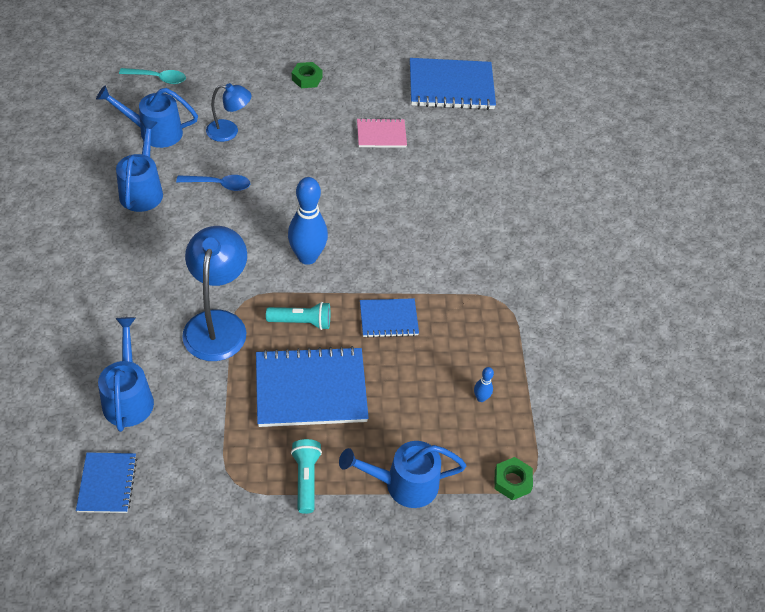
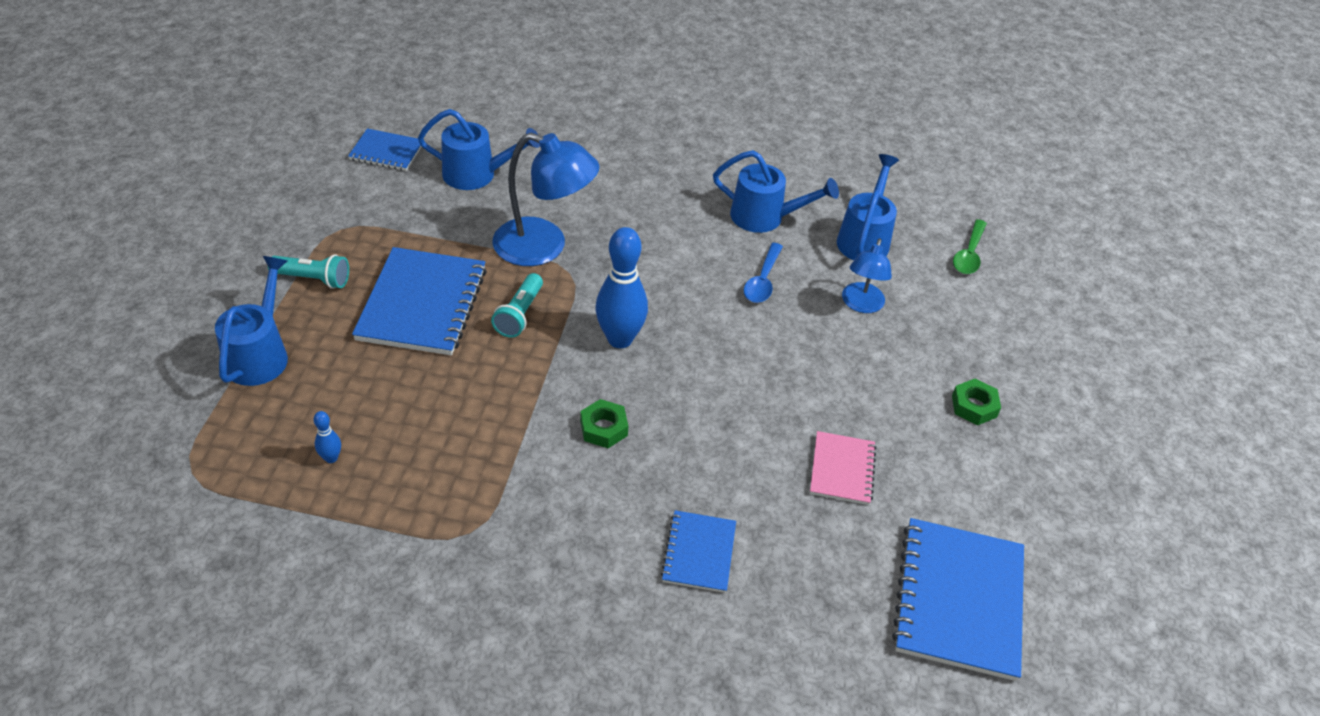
camera: 105 degrees right, 5 degrees down
(158, 78) = (969, 254): turquoise spoon -> green spoon
(388, 319) = (492, 395): blue notebook -> blue notebook (699, 553)
(512, 481) = (201, 455): green nut -> green nut (603, 428)

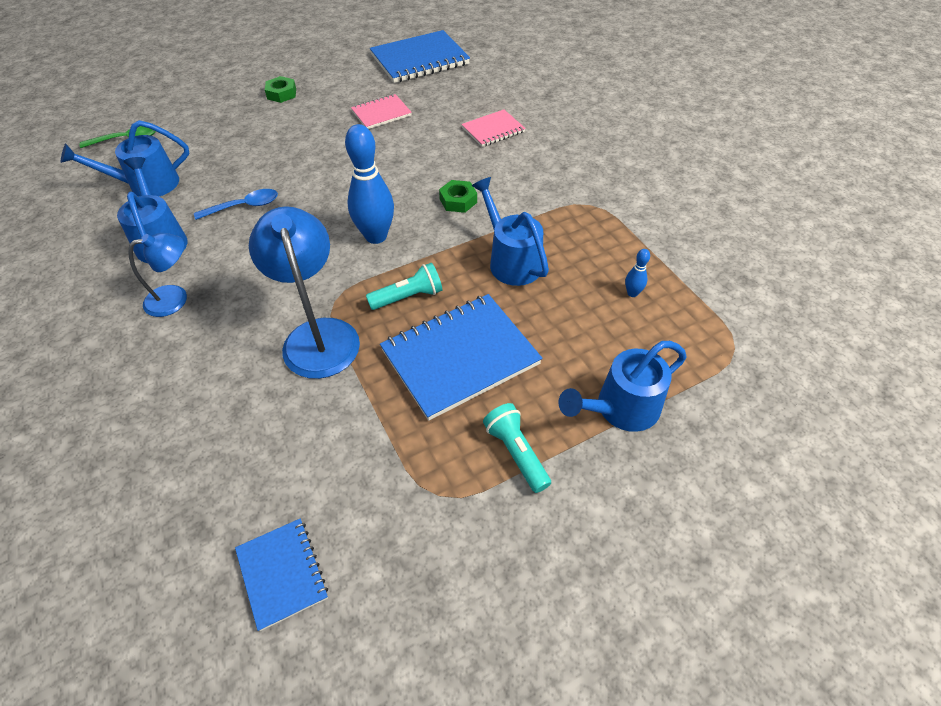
camera: 125 degrees left, 5 degrees up
(477, 175) = (255, 456): blue watering can -> blue watering can (511, 260)
(699, 553) = (493, 130): blue notebook -> pink notebook
(861, 305) = (228, 159): blue lamp -> blue lamp (175, 298)

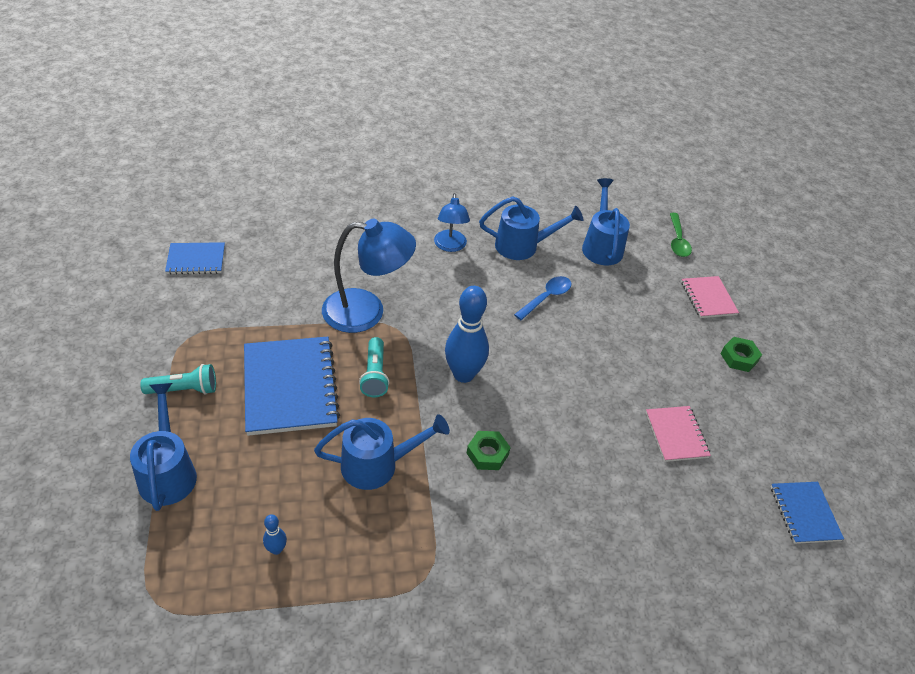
camera: 105 degrees right, 5 degrees down
(244, 206) = (546, 298): blue spoon -> blue spoon turned 135 degrees counterclockwise
(419, 60) = (804, 513): blue notebook -> blue notebook, size x0.55
(493, 130) = (609, 537): pink notebook -> pink notebook (708, 298)

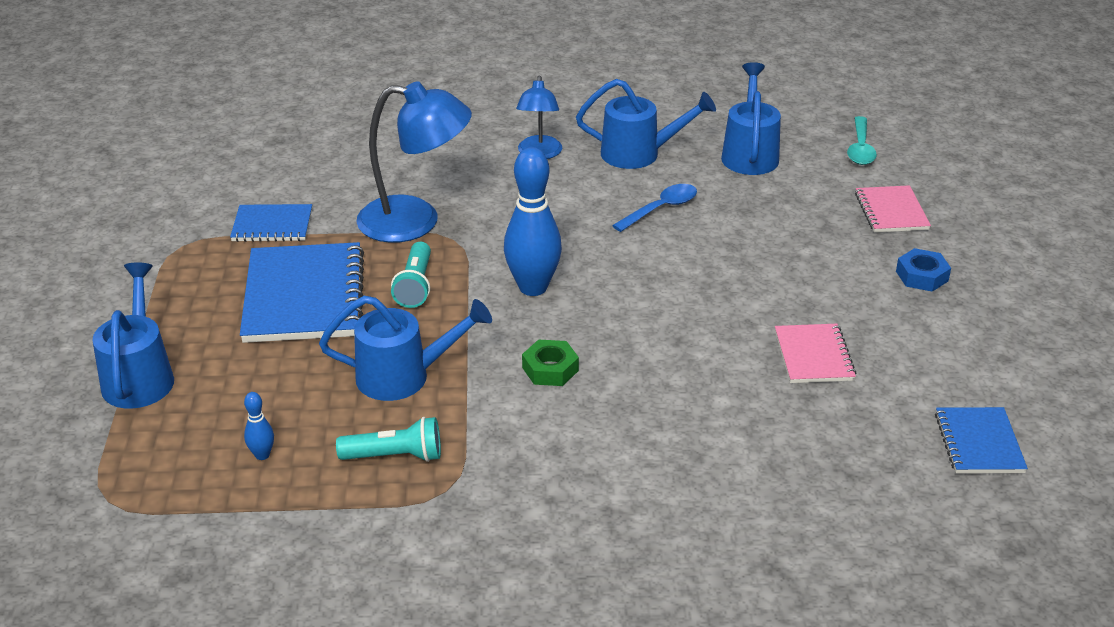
camera: 10 degrees right, 10 degrees down
(184, 389) = (171, 296): turquoise flashlight -> turquoise flashlight (395, 456)
(196, 260) = (204, 167): blue notebook -> blue notebook (272, 225)
(677, 241) = (860, 148): green spoon -> turquoise spoon
(739, 357) = (922, 276): green nut -> blue nut

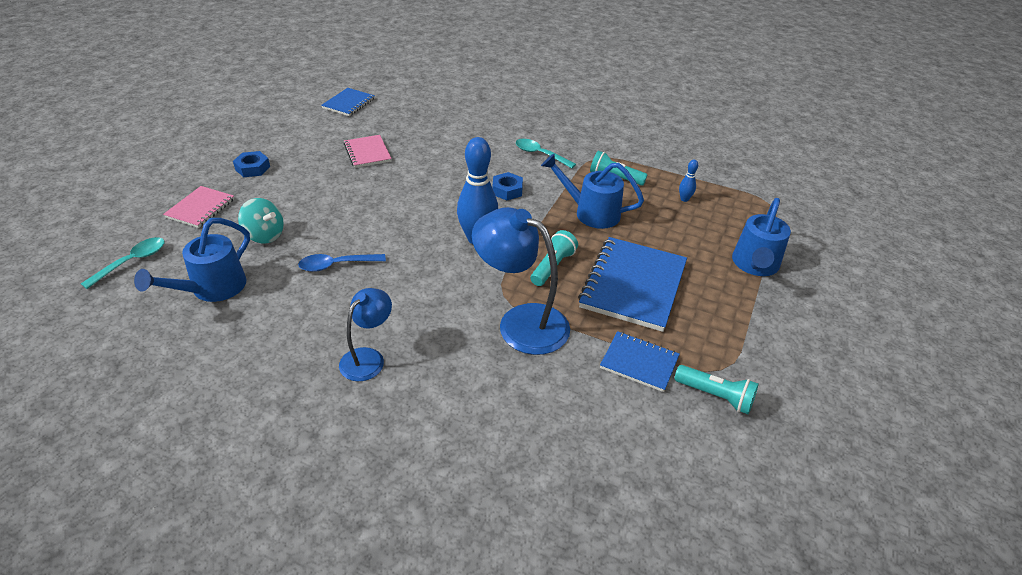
camera: 155 degrees left, 5 degrees up
(186, 222) = (715, 396): none -> turquoise flashlight
(549, 458) = (540, 154): none -> turquoise spoon
(550, 369) = (507, 190): green nut -> blue nut
(639, 154) = (290, 323): blue watering can -> none
(777, 210) = (264, 235): none -> turquoise spinning top
(813, 356) = (367, 153): pink notebook -> pink notebook turned 45 degrees counterclockwise

